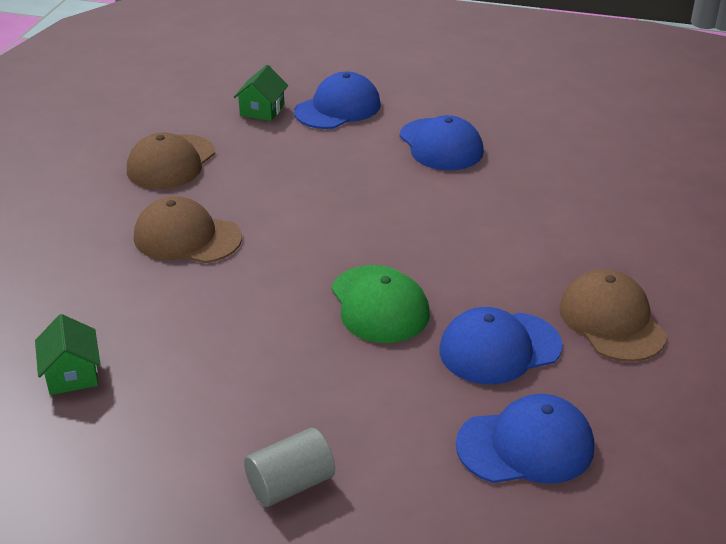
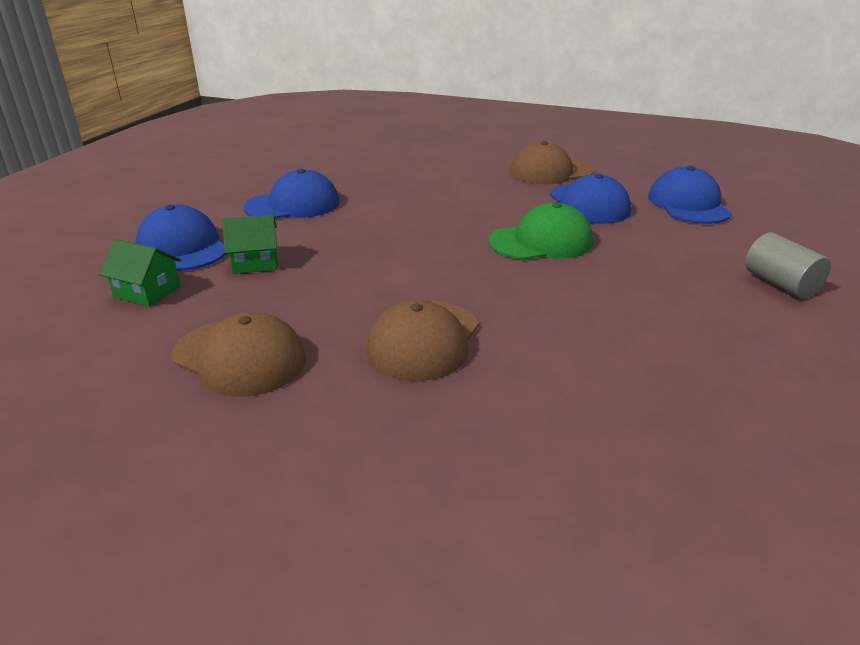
camera: 85 degrees left, 5 degrees down
(72, 374) = (697, 413): green house -> green house (255, 262)

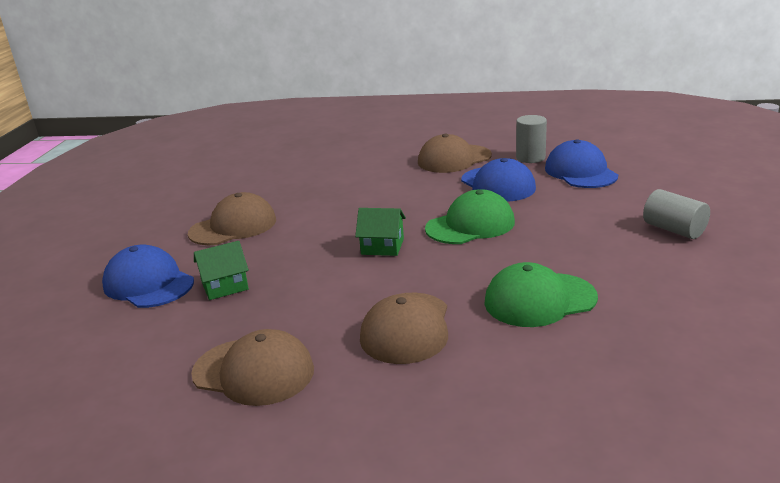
camera: 10 degrees left, 5 degrees down
(147, 291) = (137, 330): green house -> green house (382, 246)
(293, 205) = (233, 226): blue cap -> brown cap
(588, 336) = (539, 300): none -> green cap
(636, 182) = (530, 158): none -> grey cylinder

